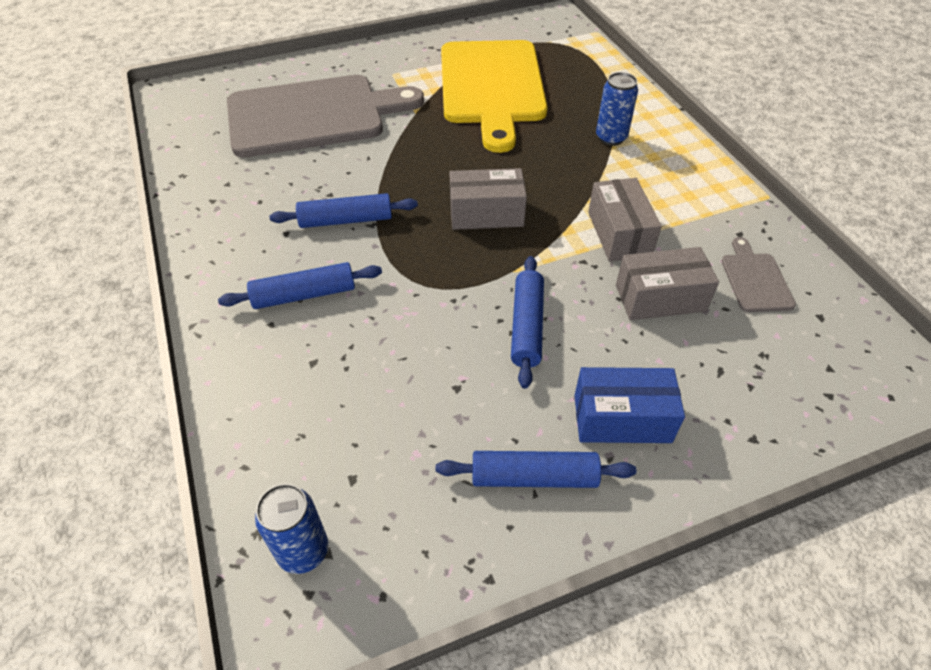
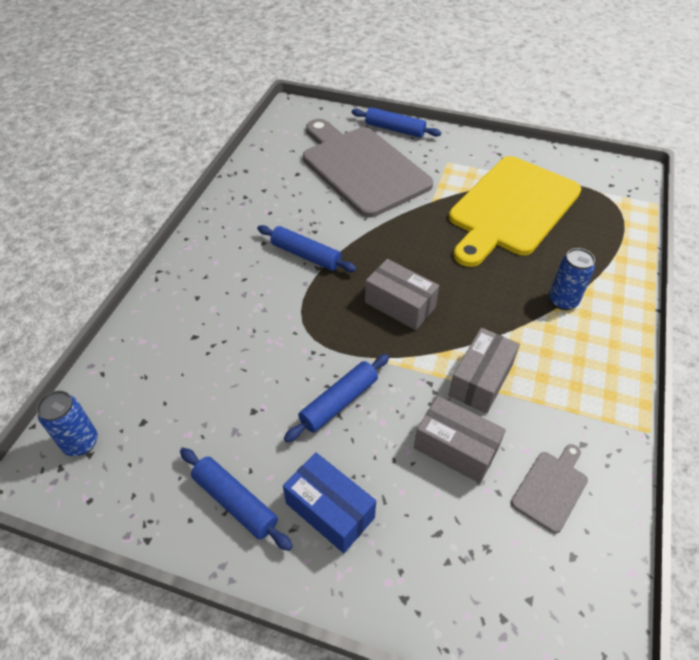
camera: 40 degrees right, 0 degrees up
(304, 295) = (232, 290): blue rolling pin -> blue rolling pin (395, 129)
(313, 115) = (361, 168): grey cutting board -> grey cutting board turned 150 degrees counterclockwise

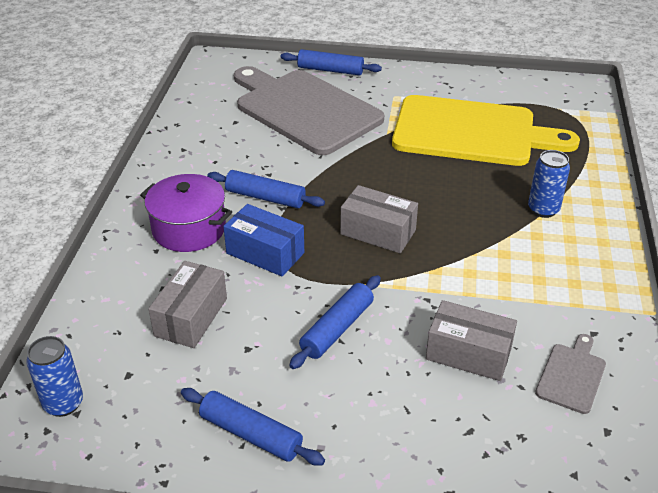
camera: 10 degrees left, 10 degrees down
(231, 279) = (189, 229): none -> purple pot
(330, 510) = (353, 427): blue box -> blue box (265, 253)
(480, 380) = (478, 290): grey box -> grey box (191, 317)
(512, 209) = (471, 132): yellow cutting board -> yellow cutting board turned 105 degrees counterclockwise

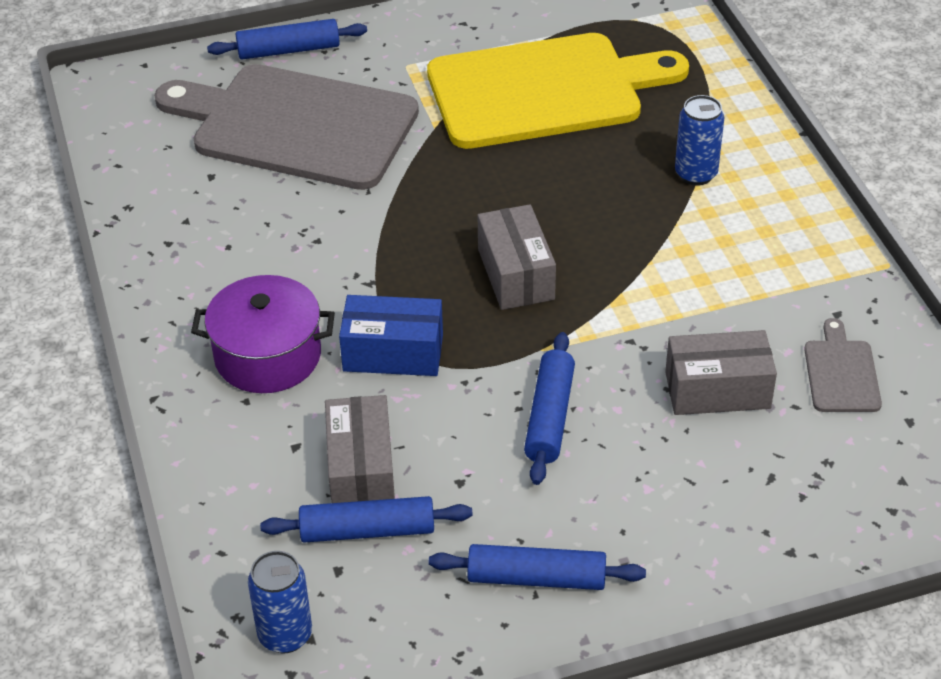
camera: 25 degrees left, 5 degrees up
(265, 197) = (337, 276): blue rolling pin -> blue rolling pin (367, 531)
(378, 232) = (516, 274): grey box -> grey box turned 75 degrees clockwise

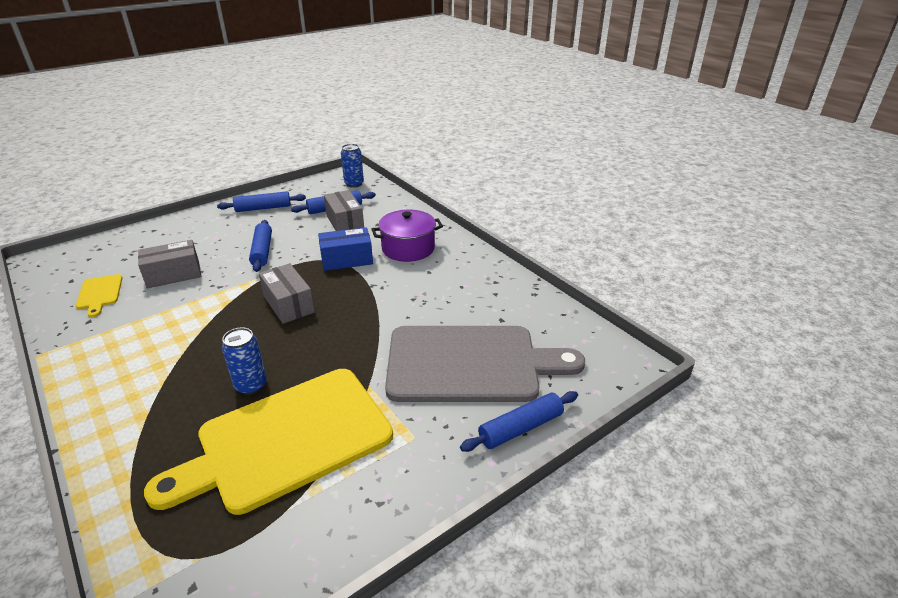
camera: 160 degrees right, 10 degrees down
(696, 174) = (161, 392): blue can -> blue can (251, 385)
(841, 373) = (100, 293): grey cutting board -> yellow cutting board

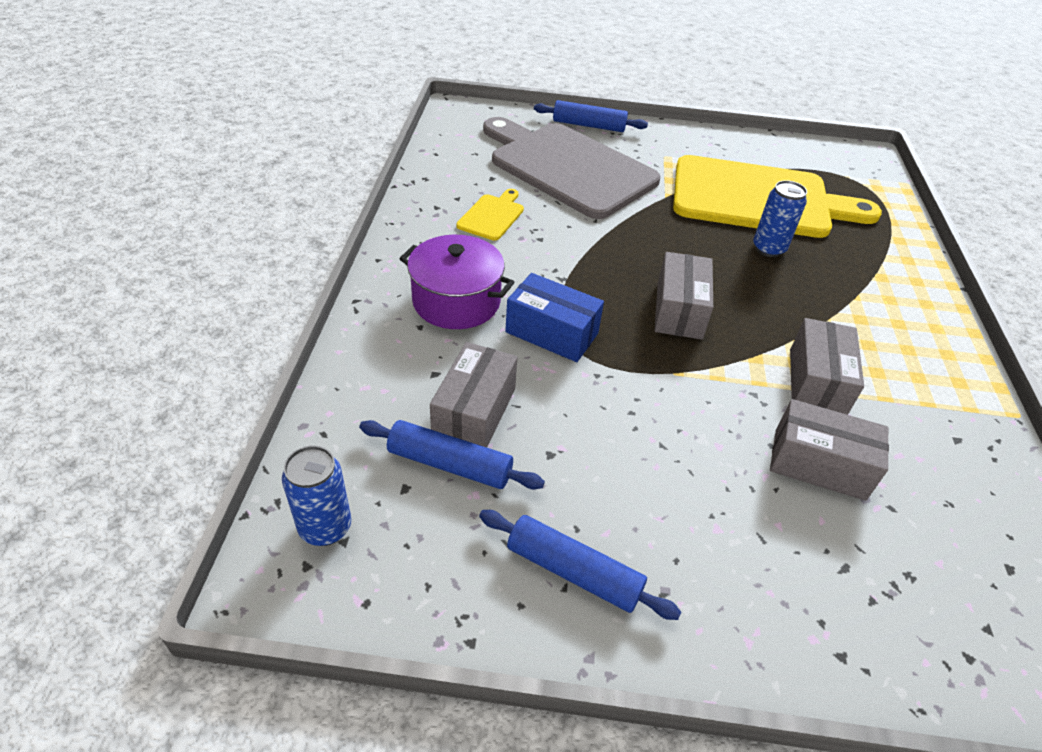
camera: 140 degrees left, 10 degrees up
(100, 293) = (947, 494): yellow cutting board -> yellow cutting board (492, 216)
(183, 308) = (816, 382): none -> grey box
(262, 251) = (655, 429): blue rolling pin -> none

